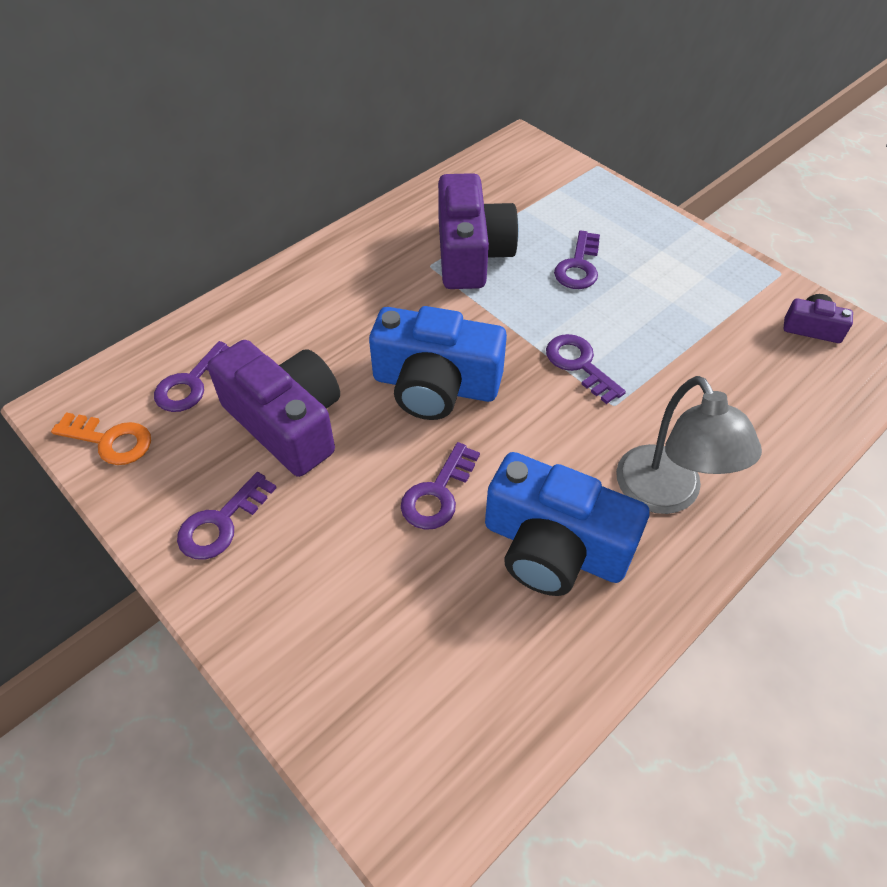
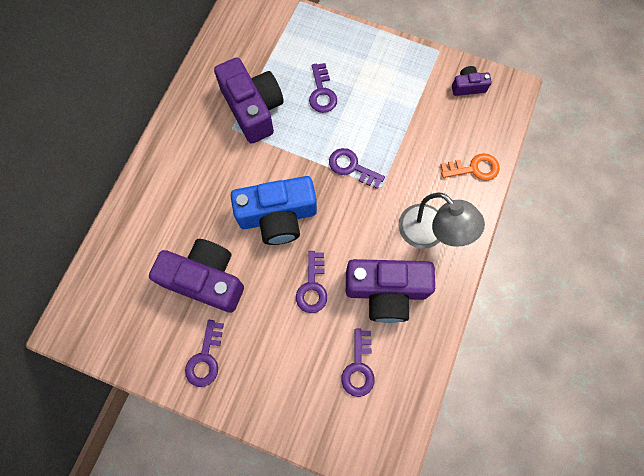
camera: 25 degrees left, 20 degrees up
(110, 441) = (109, 337): orange key -> orange key (474, 168)
(191, 383) = (134, 278): purple key -> purple key (358, 367)
(554, 547) = (386, 291): blue camera -> purple camera

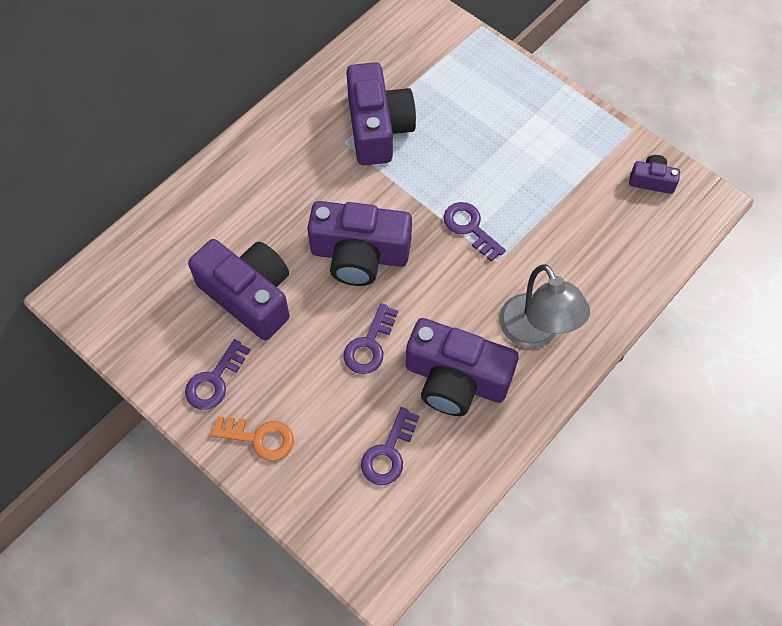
camera: 20 degrees right, 10 degrees down
(278, 216) = (359, 255): blue camera -> purple camera
(322, 92) = (467, 134): purple key -> none
(474, 168) = (622, 276): orange key -> orange key (259, 438)

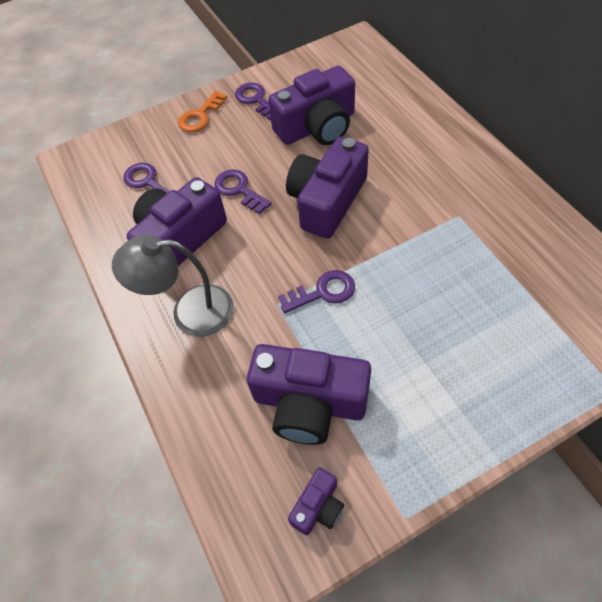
camera: 115 degrees right, 5 degrees down
(378, 128) = (470, 246): purple camera -> purple camera (309, 403)

